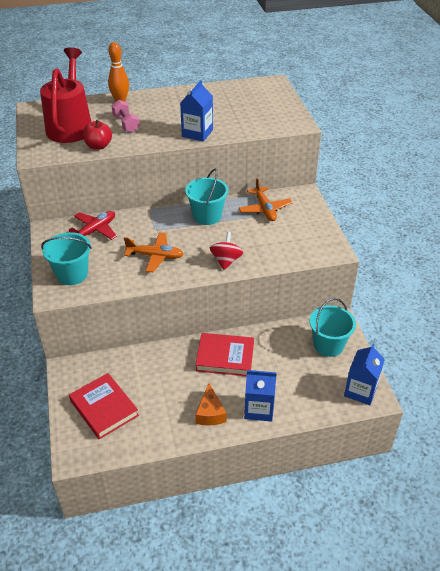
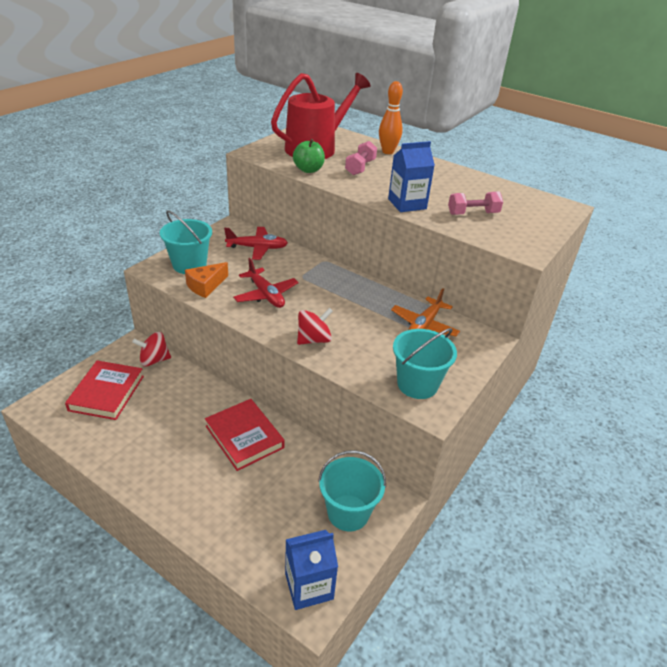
camera: 45 degrees right, 5 degrees down
(98, 146) = (308, 170): red apple -> green apple
(98, 365) = (154, 360): none -> red spinning top
(155, 256) = (266, 295): orange plane -> red plane
(207, 216) = (361, 295): turquoise bucket -> turquoise bucket (417, 384)
(210, 413) = (160, 469): orange cheese -> orange cheese (205, 286)
(239, 117) = (473, 213): none -> pink dumbbell
(259, 409) = (199, 504): blue carton -> none

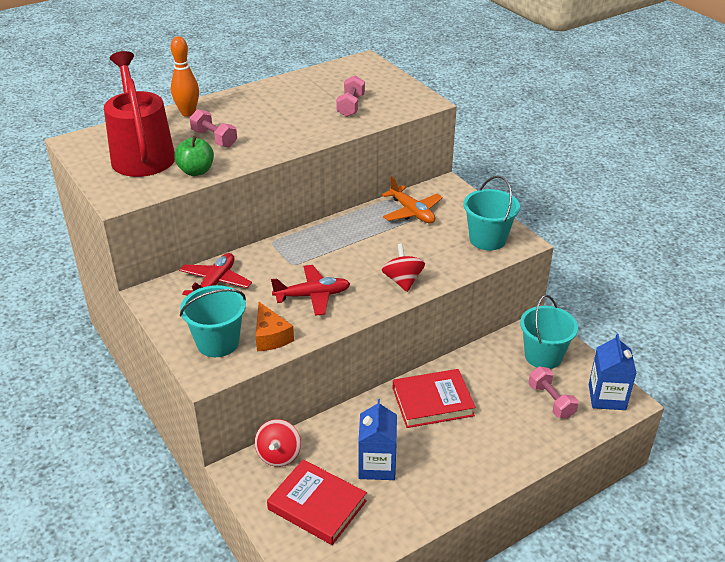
camera: 65 degrees left, 0 degrees up
(281, 531) = (551, 401): none -> pink dumbbell
(407, 204) = (312, 133): blue carton -> blue carton (377, 465)

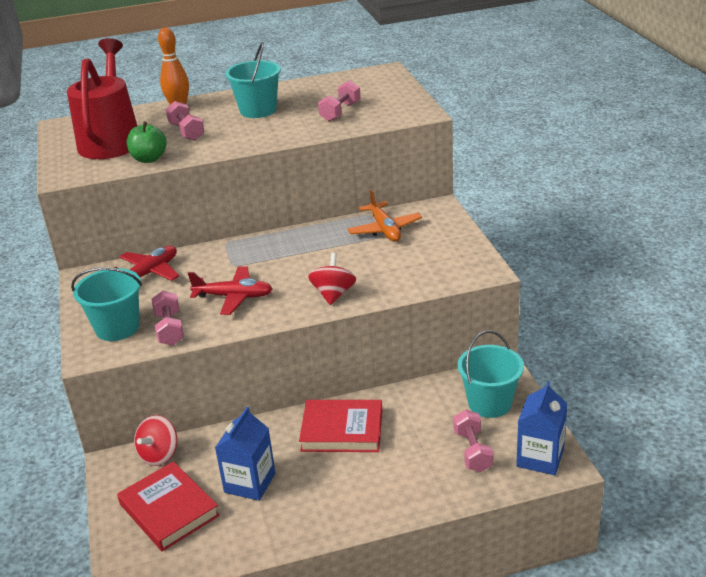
camera: 20 degrees right, 5 degrees down
(270, 336) = (170, 329): orange cheese -> pink dumbbell
(487, 239) = (449, 264): turquoise bucket -> turquoise bucket (258, 110)

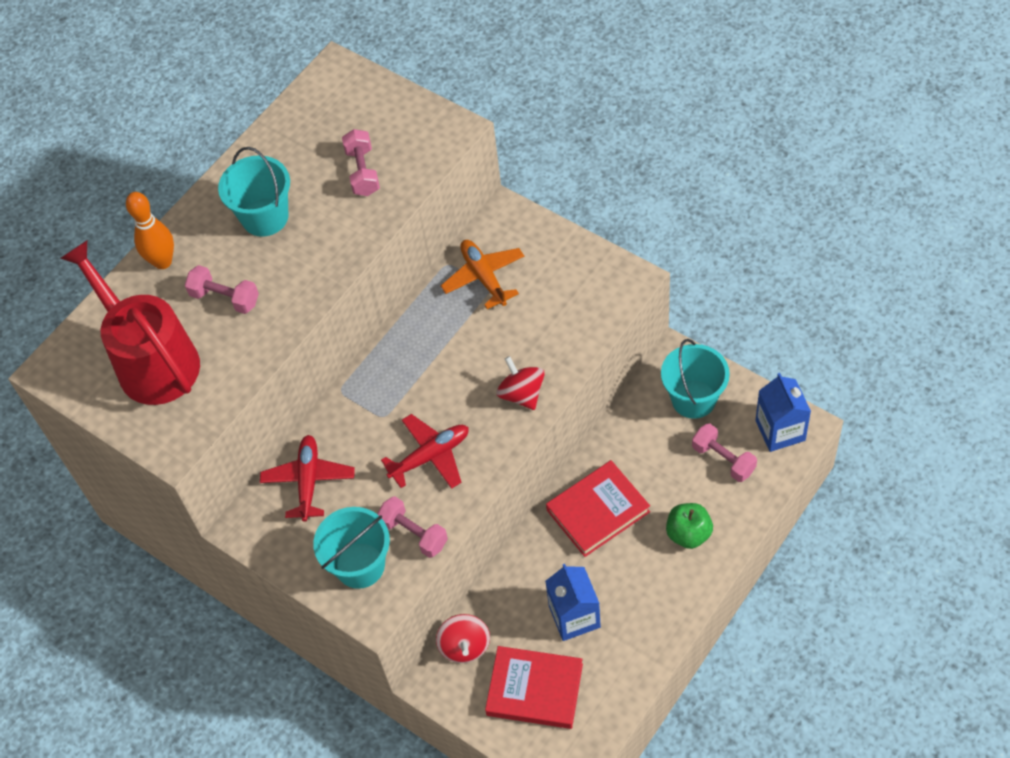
camera: 35 degrees left, 25 degrees up
(149, 159) = (237, 365): green apple -> green apple (688, 534)
(384, 229) = (484, 277): orange plane -> orange plane turned 150 degrees counterclockwise

